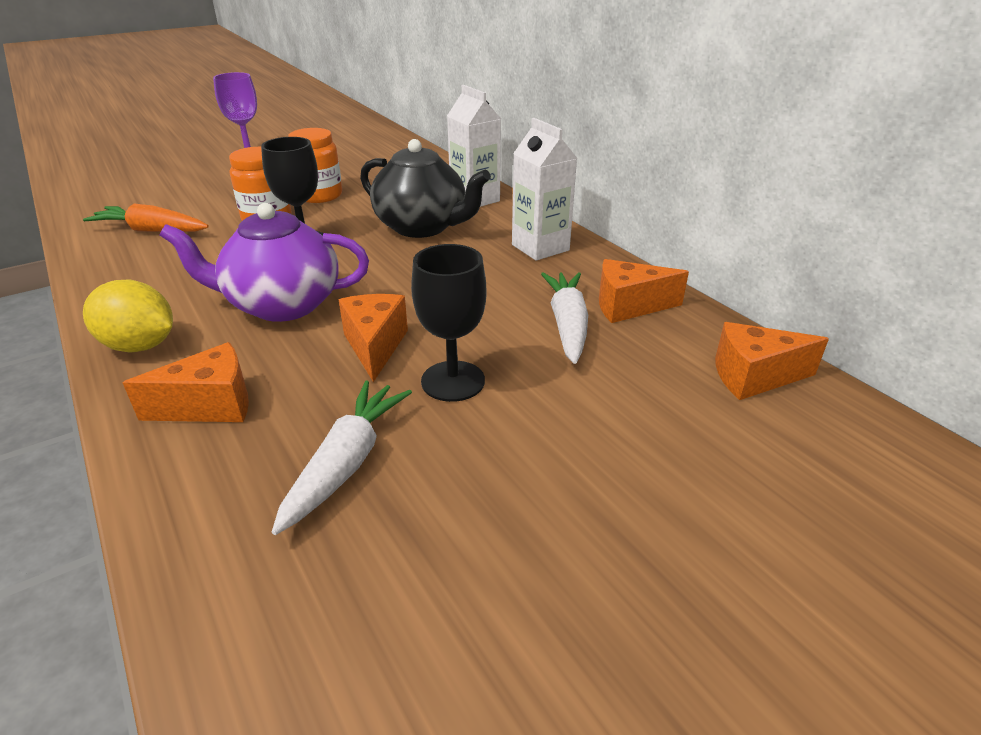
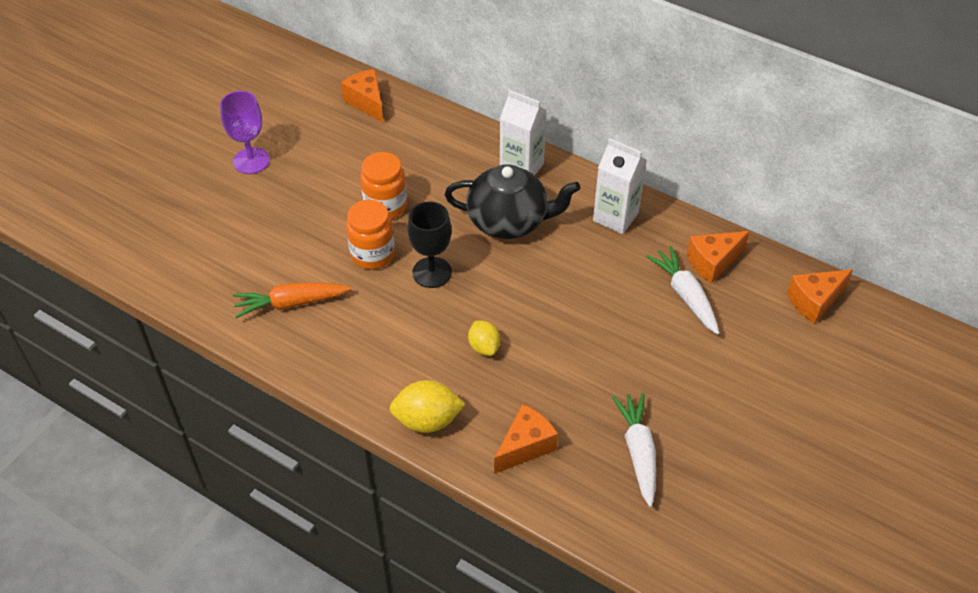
camera: 25 degrees left, 15 degrees up
(282, 305) = (484, 347): purple teapot -> yellow lemon
(375, 346) = (580, 361): orange cheese -> orange cheese (367, 102)
(453, 381) = (650, 371): black goblet -> none

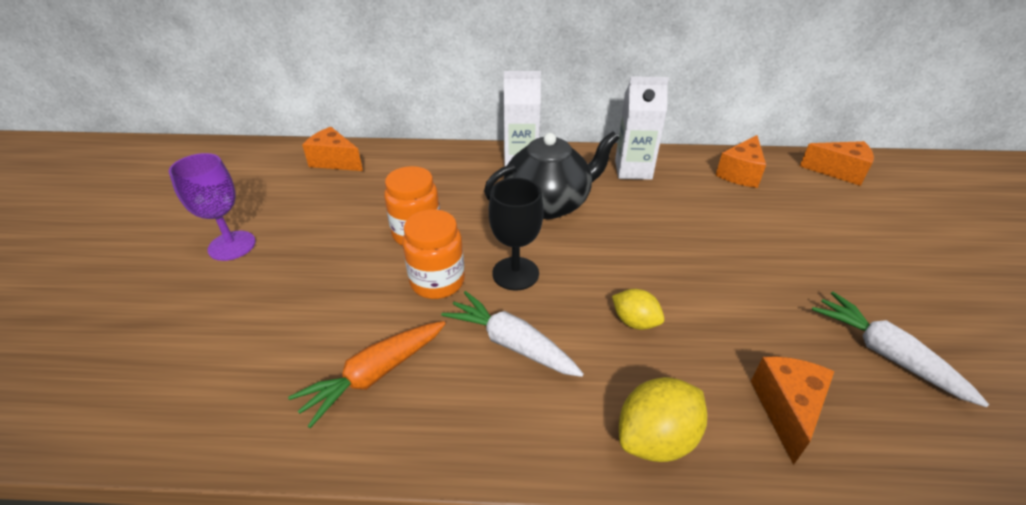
camera: 30 degrees left, 10 degrees down
(685, 295) = (750, 203): white carrot -> white carrot (510, 343)
(814, 301) = (839, 172): orange cheese -> orange cheese turned 105 degrees counterclockwise

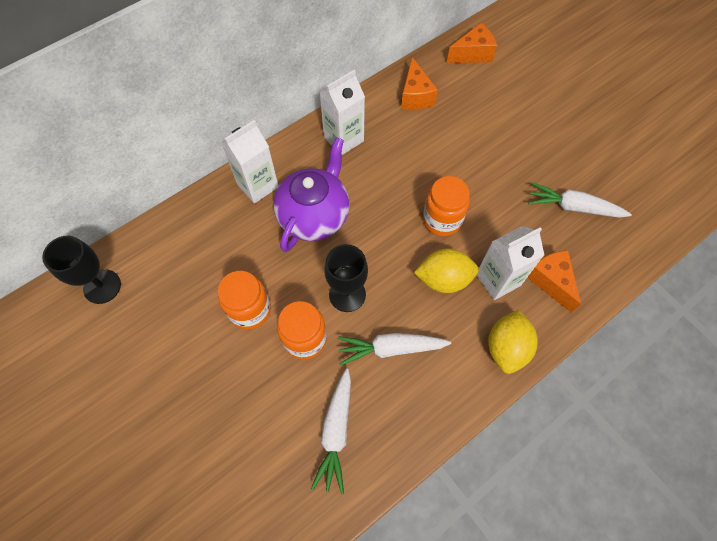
camera: 40 degrees left, 25 degrees up
(232, 245) = (122, 425): purple goblet -> none
(335, 161) = (102, 286): orange cheese -> black goblet
(374, 375) = (336, 432): orange carrot -> white carrot
(548, 204) = (314, 215): black teapot -> purple teapot
(635, 322) = (443, 279): yellow lemon -> yellow lemon, size x1.58
(682, 273) = (442, 220): none -> orange jar
(707, 362) = (498, 279): none -> white carton

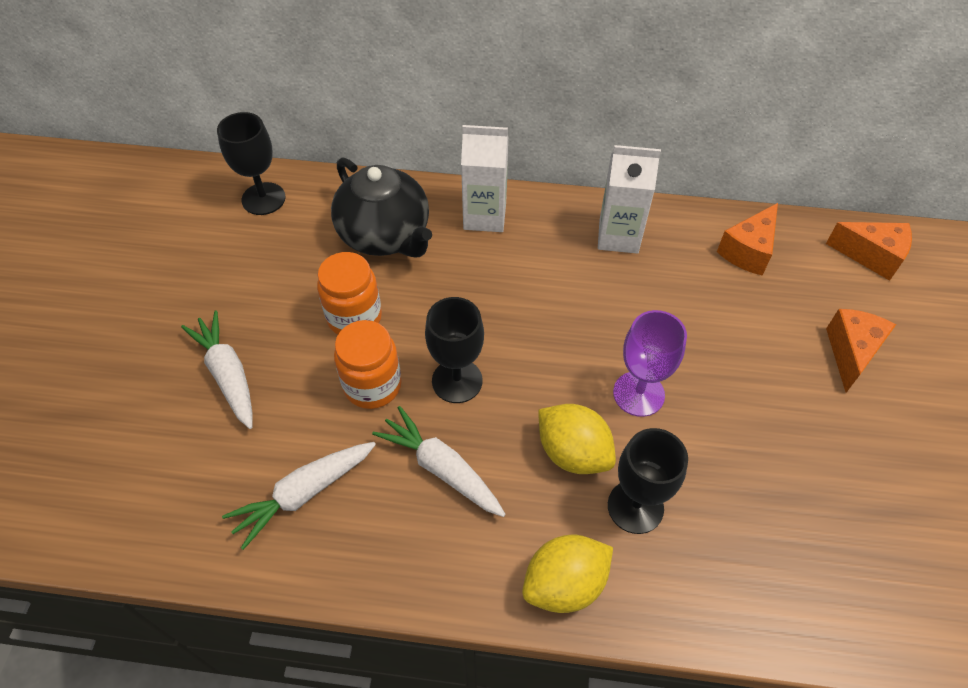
camera: 45 degrees right, 10 degrees down
(211, 245) = (385, 235): none -> black teapot
(314, 215) = (508, 283): purple teapot -> none
(442, 220) = (638, 394): orange jar -> purple goblet
(498, 279) = (635, 507): white carton -> black goblet
(550, 281) = (699, 565): orange cheese -> orange cheese (851, 353)
(573, 207) = (823, 512): white carrot -> white carrot (227, 374)

